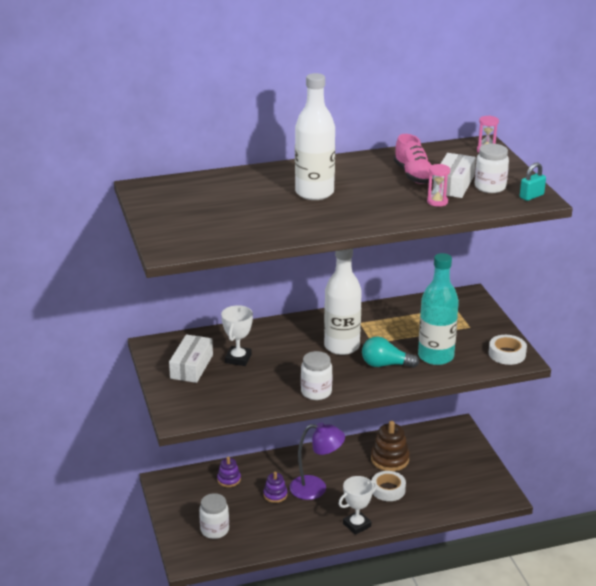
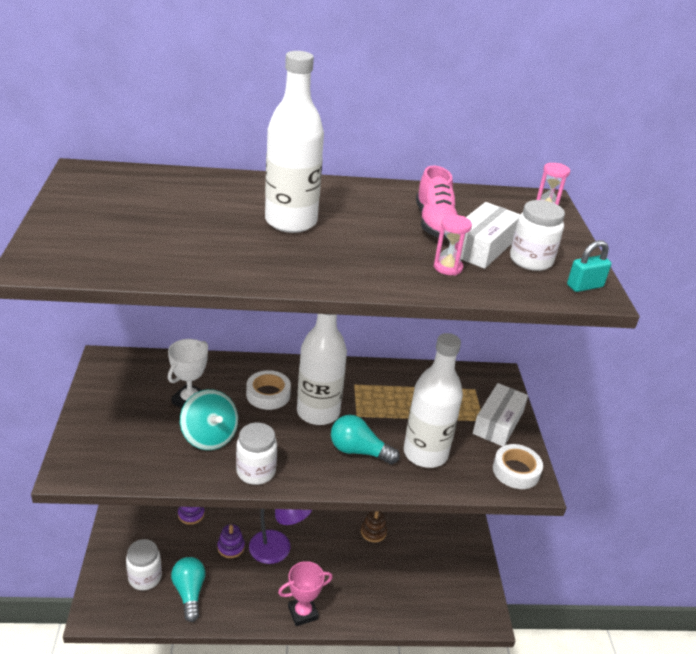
camera: 10 degrees right, 5 degrees up
(191, 366) = (131, 399): white box -> white box (498, 423)
(257, 532) = (189, 593): none -> turquoise light bulb
(268, 378) = (209, 436): none -> turquoise spinning top
(357, 525) = (303, 613): white trophy -> pink trophy
(388, 489) = (356, 572): white tape -> white tape (268, 394)
(390, 459) = (373, 532): brown stacking toy -> brown stacking toy, size x0.60
(435, 356) = (425, 453): turquoise bottle -> white bottle

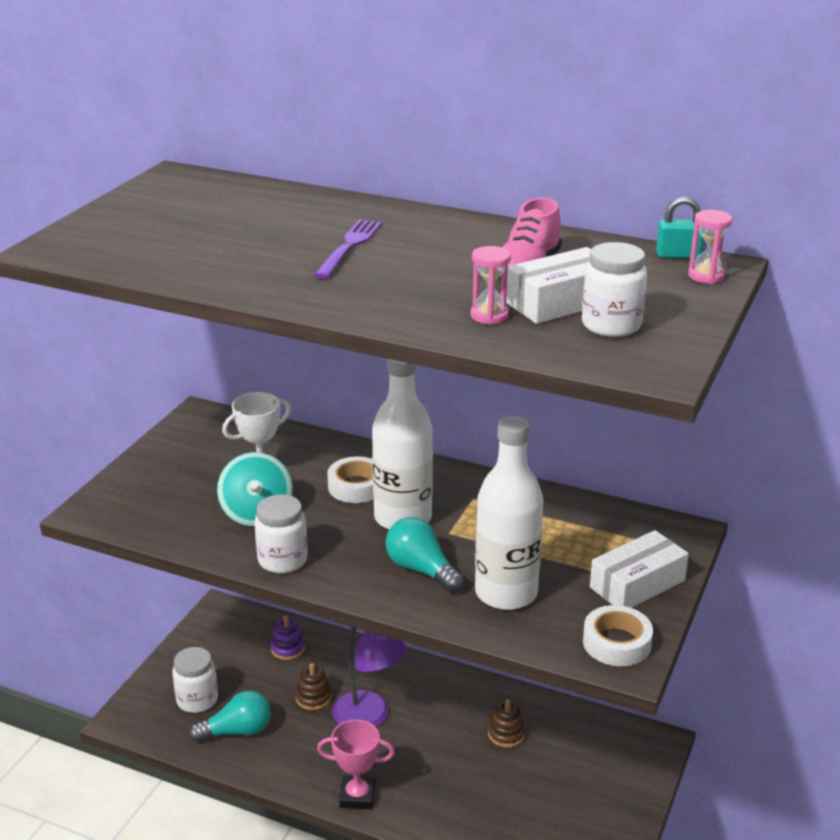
camera: 30 degrees right, 5 degrees down
(189, 593) = (237, 731): turquoise light bulb -> turquoise light bulb turned 60 degrees clockwise
(231, 547) = (313, 697): purple stacking toy -> brown stacking toy
(291, 222) = (349, 246): white bottle -> purple fork
(584, 286) = (654, 362): turquoise padlock -> turquoise padlock (678, 255)

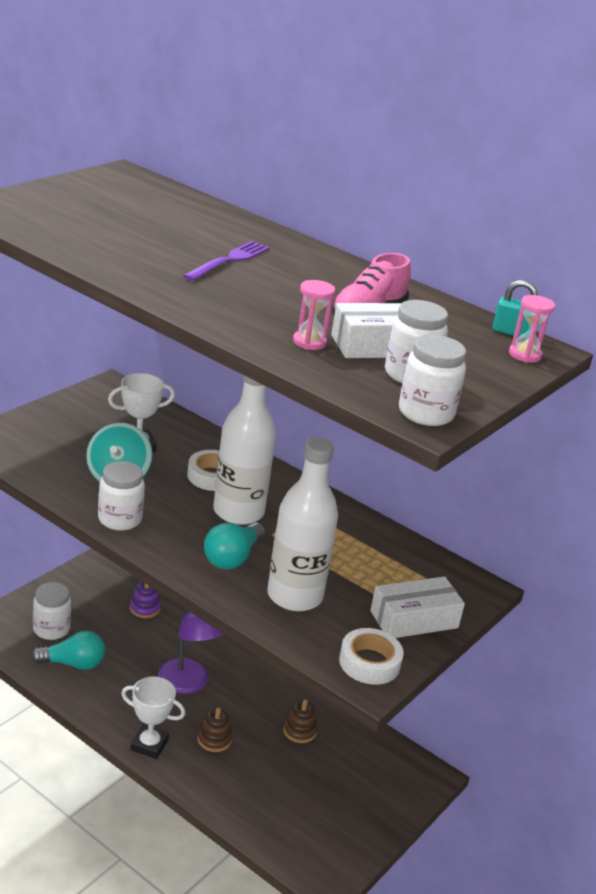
camera: 10 degrees right, 0 degrees up
(313, 697) = (148, 654): brown stacking toy -> brown stacking toy (214, 739)
(357, 796) = (149, 745): pink trophy -> white trophy
(421, 570) = (232, 558): turquoise light bulb -> turquoise light bulb turned 120 degrees counterclockwise
(653, 363) = (426, 413): none -> white jar

